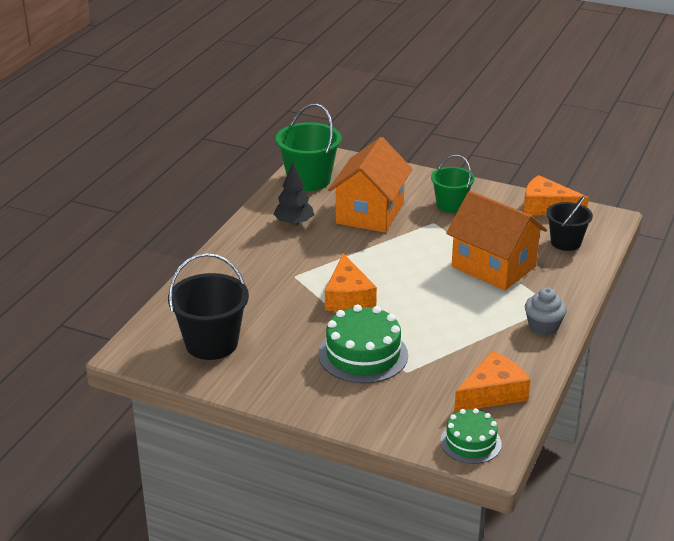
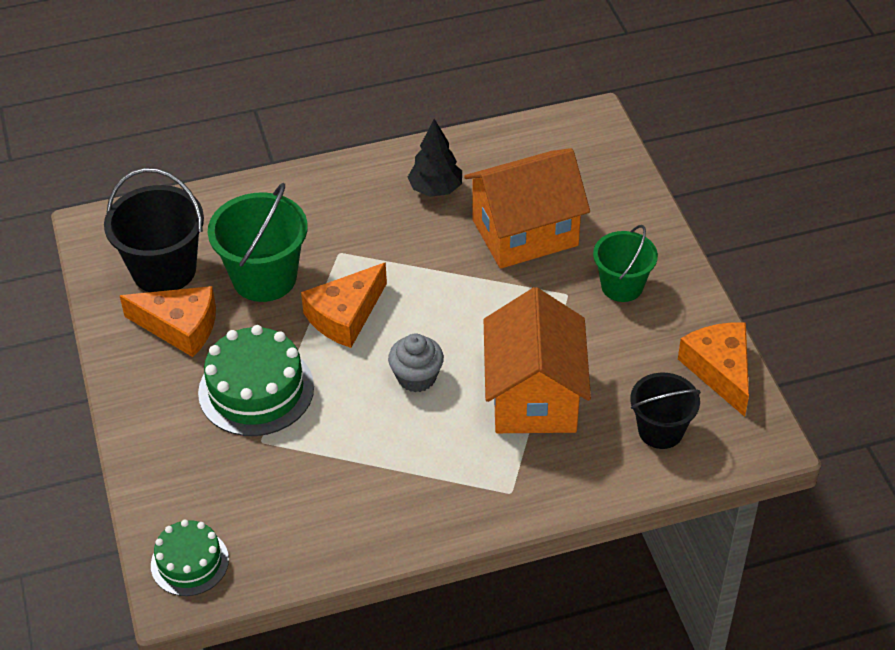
camera: 50 degrees right, 15 degrees up
(309, 180) = (534, 145): green bucket -> green bucket (264, 278)
(492, 393) = (290, 532): orange cheese -> orange cheese (180, 327)
(543, 326) = (459, 506): grey cupcake -> grey cupcake (416, 377)

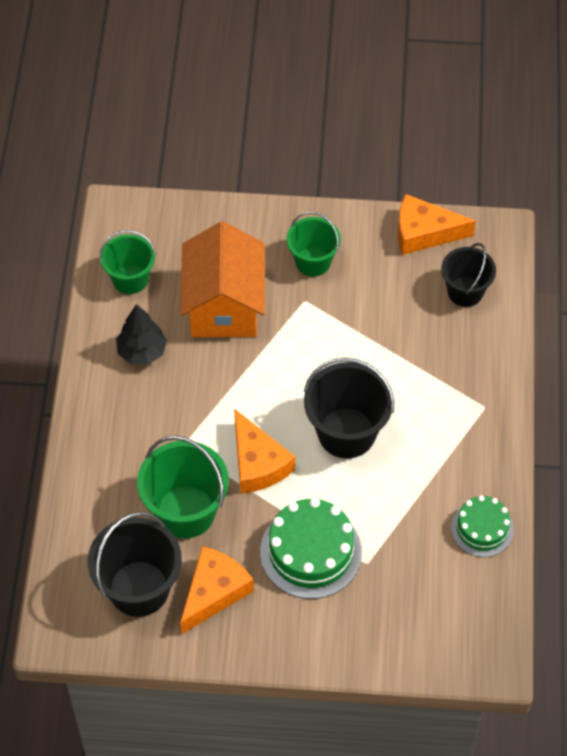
camera: 70 degrees left, 10 degrees up
(189, 562) = (468, 646): green cake -> green cake (482, 528)
(416, 377) = (346, 433): grey cupcake -> black bucket
(517, 155) = (130, 279): none -> green bucket
(534, 396) = (399, 360): orange house -> none

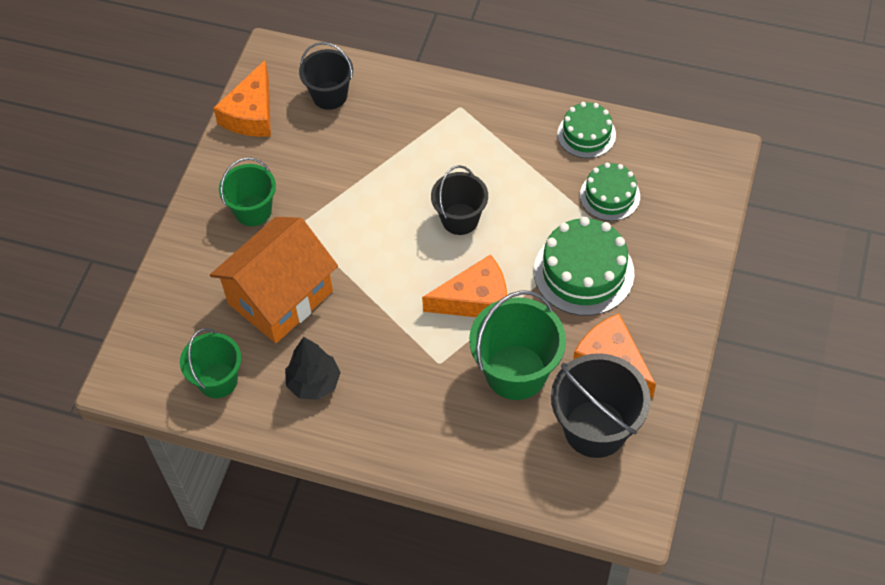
camera: 75 degrees left, 0 degrees up
(224, 305) = (280, 297): orange house -> orange house turned 60 degrees counterclockwise
(346, 433) = (460, 219): black bucket -> black bucket, size x0.65
(409, 562) = (610, 196): none -> green cake

